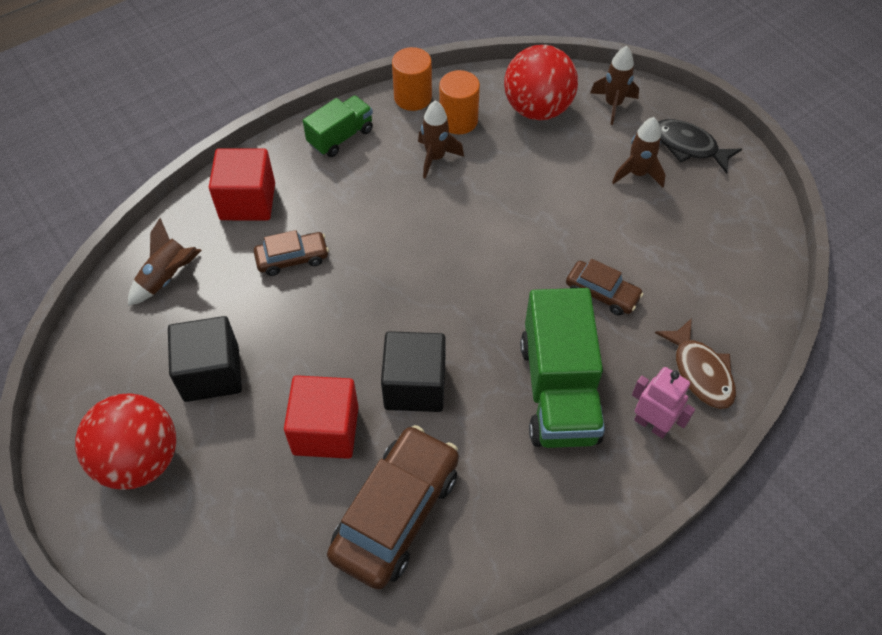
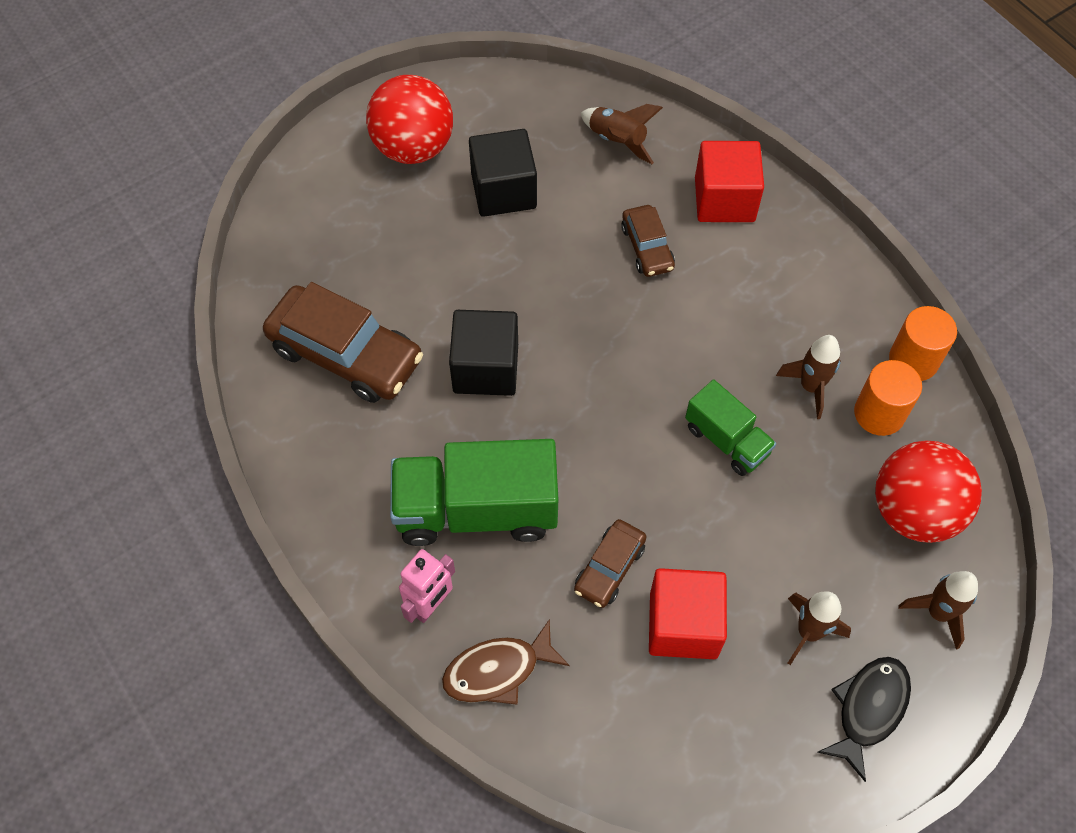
camera: 90 degrees right, 5 degrees up
(326, 430) = (437, 291): red cube -> red cube (683, 625)
(341, 137) = (833, 283): green truck -> green truck (727, 440)

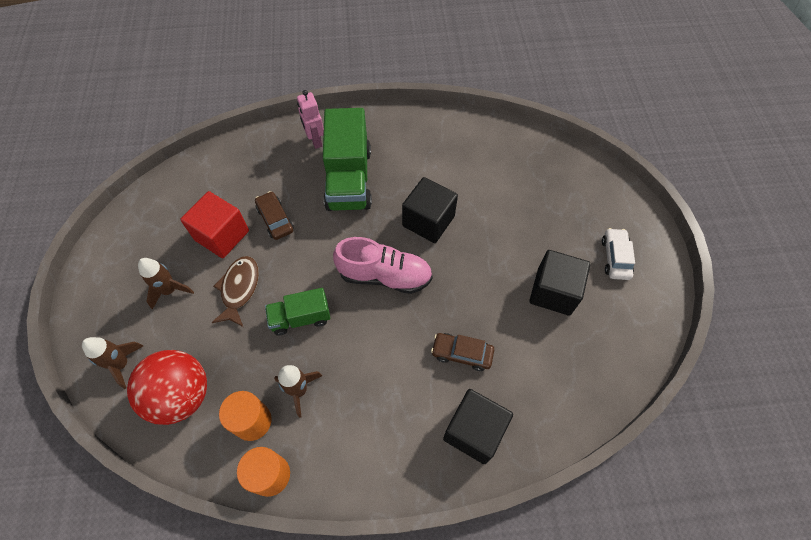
camera: 120 degrees right, 0 degrees up
(346, 354) = (477, 163): brown car -> none
(413, 147) = (615, 258): red ball -> white car
(476, 510) = (349, 179): green truck -> green truck turned 150 degrees clockwise
(498, 670) = (265, 151): brown fish -> brown fish (239, 289)
(603, 377) = (385, 276): none -> pink shoe
(617, 141) = (564, 387): brown rocket -> none
(724, 199) = (474, 431): red cube -> black cube
(868, 710) = (112, 293): black fish -> none

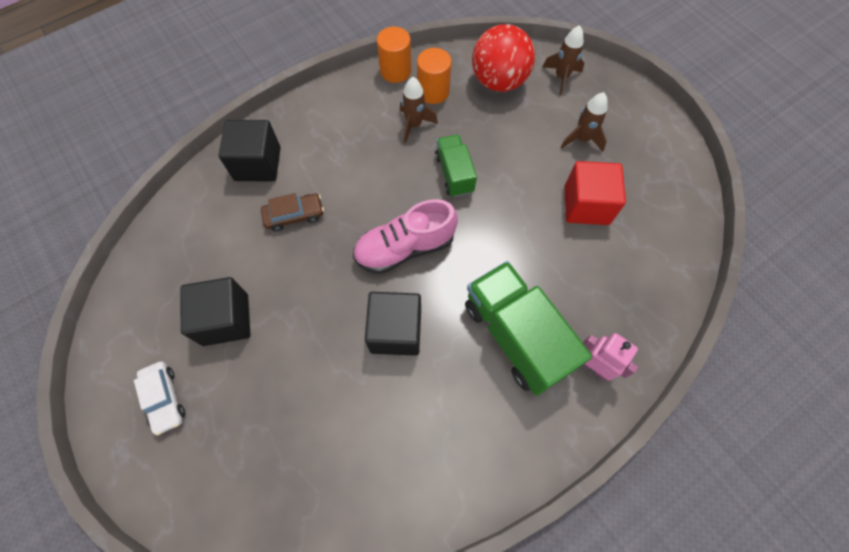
camera: 150 degrees right, 5 degrees up
(239, 289) = (526, 169): brown fish -> none
(275, 219) = (552, 247): brown car -> none
(300, 318) = (454, 174): green truck -> green truck turned 60 degrees counterclockwise

